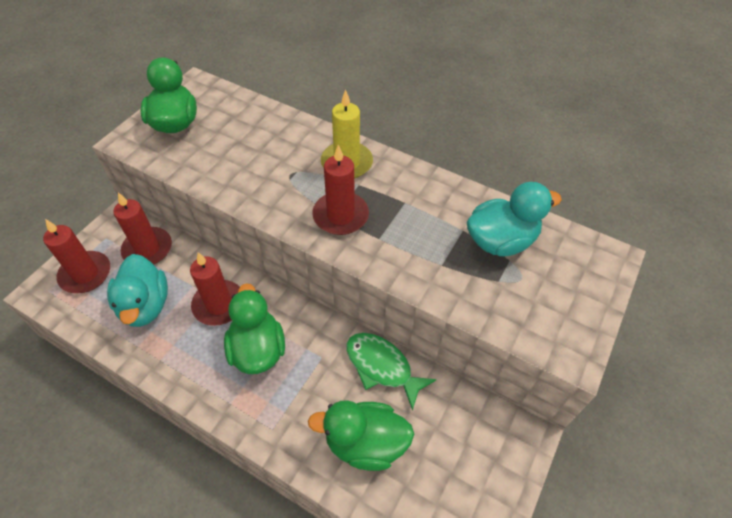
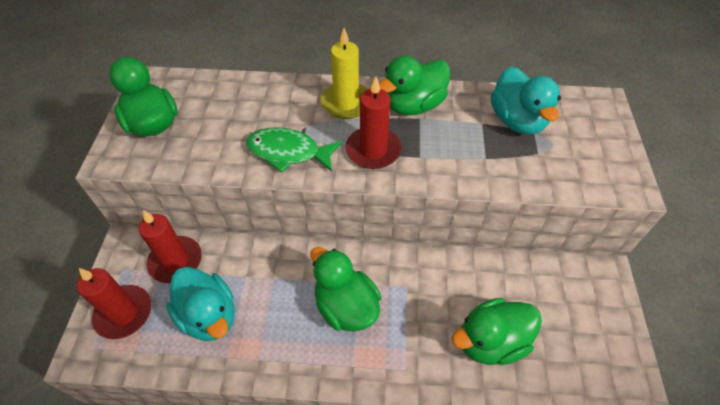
camera: 25 degrees left, 0 degrees up
(219, 305) = (283, 282): red candle -> none
(382, 367) = (462, 271): green fish -> green fish (288, 152)
(407, 188) = (413, 105): none -> green duck
(500, 241) = (517, 120): turquoise duck -> turquoise duck turned 120 degrees clockwise

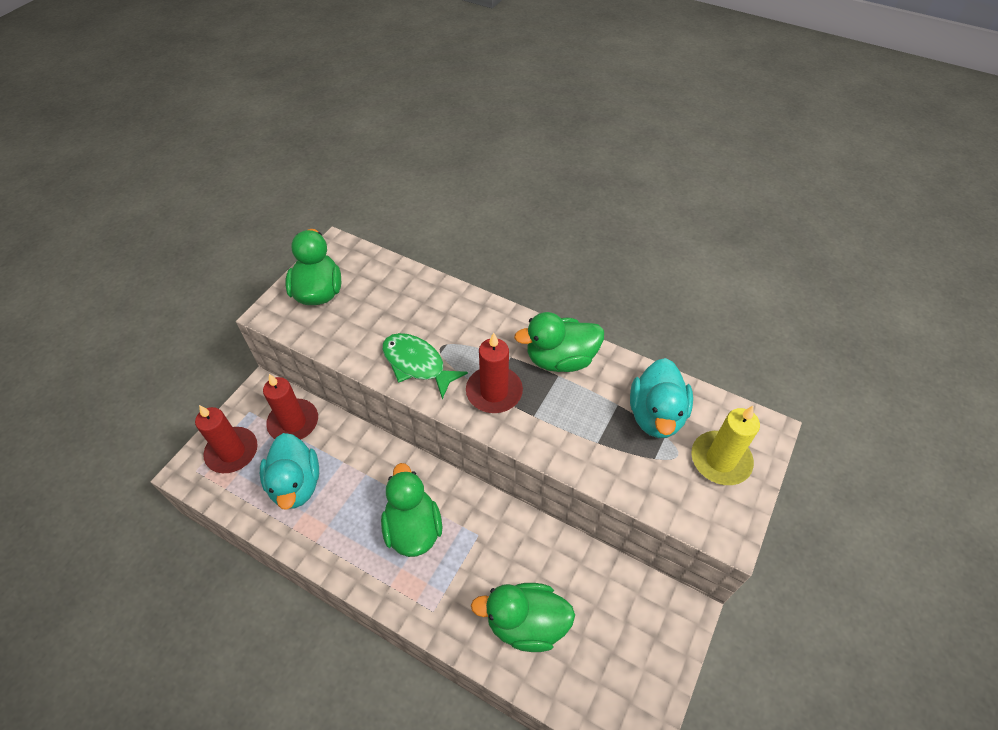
camera: 25 degrees right, 0 degrees up
(346, 103) = (497, 333): yellow candle -> yellow candle (720, 460)

